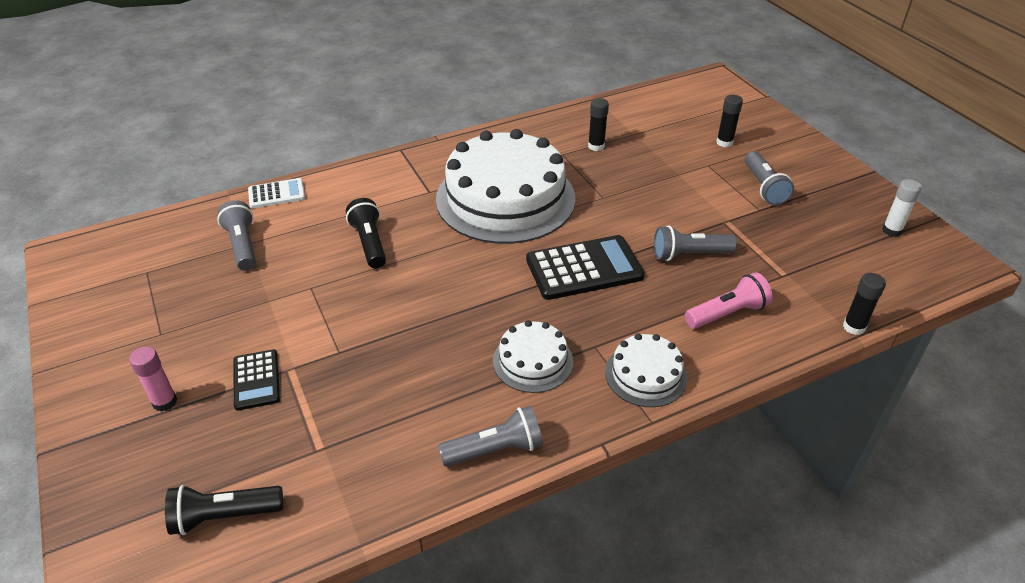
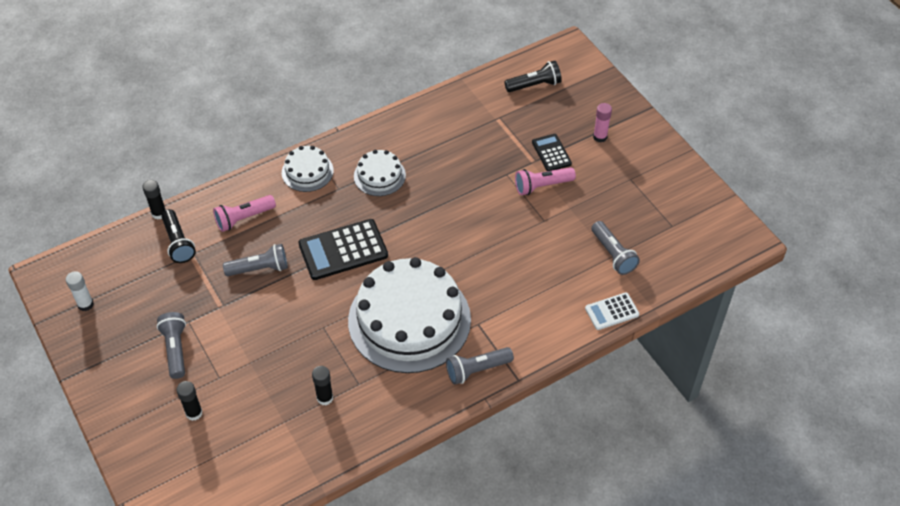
camera: 175 degrees right, 10 degrees up
(293, 331) = (542, 186): none -> pink flashlight
(369, 243) = (513, 263): black flashlight -> black flashlight (178, 243)
(495, 450) = (399, 124): grey flashlight -> grey flashlight (477, 370)

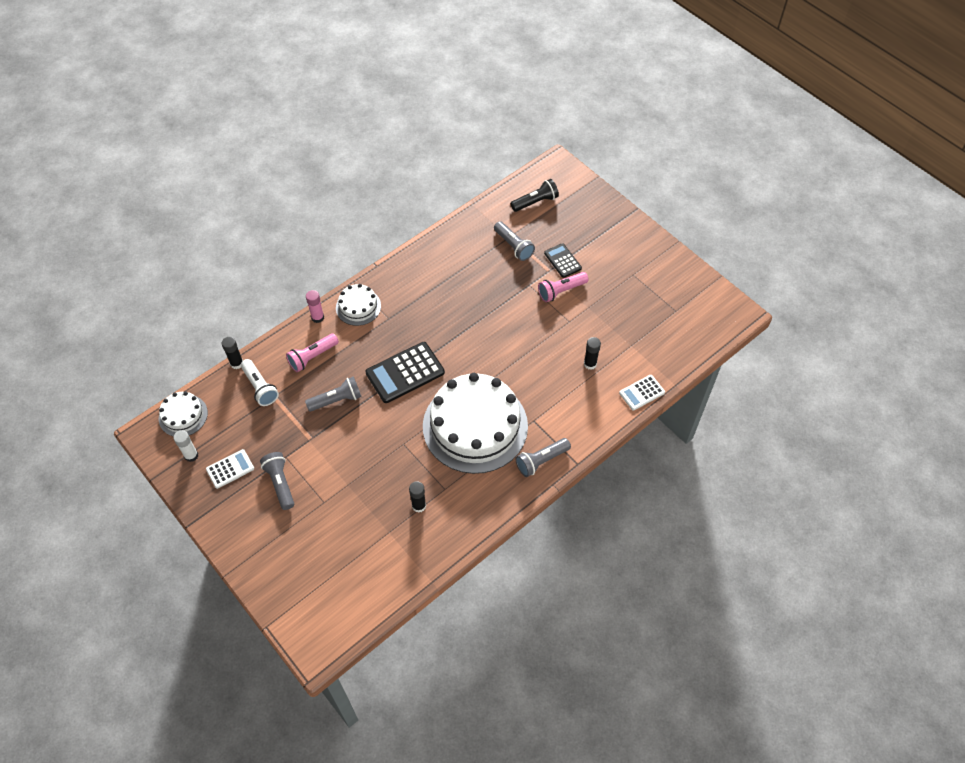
camera: 10 degrees left, 5 degrees up
(124, 325) = (230, 469): none -> white calculator
(178, 243) = (260, 387): black flashlight -> white flashlight
(194, 413) = (309, 537): black glue stick -> black glue stick (590, 364)
(379, 176) = (421, 302): white cake -> white cake (183, 415)
(600, 137) = (600, 241): pink glue stick -> pink glue stick (317, 317)
(613, 254) = (632, 343): grey flashlight -> grey flashlight (513, 246)

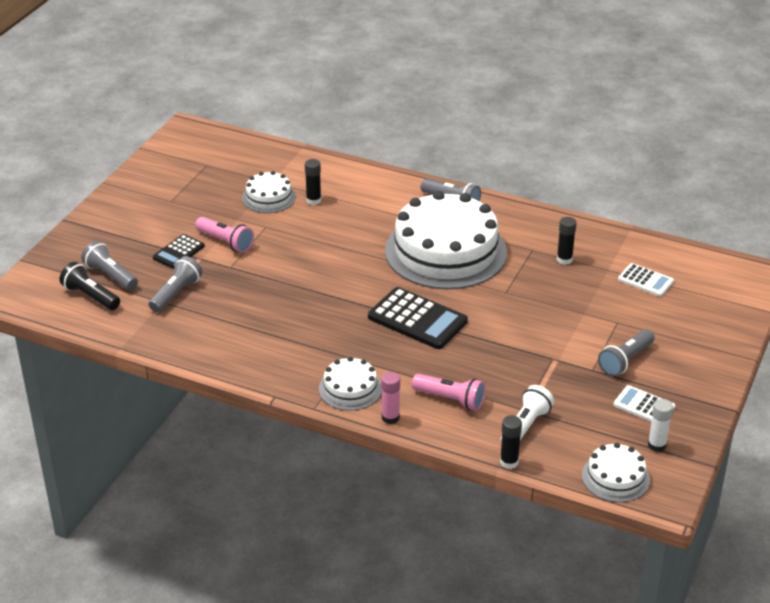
camera: 115 degrees left, 20 degrees down
(337, 400) = (492, 358): grey flashlight -> grey flashlight (110, 275)
(608, 336) = (269, 197): none -> white cake
(642, 393) = (327, 163): white calculator -> white calculator (645, 280)

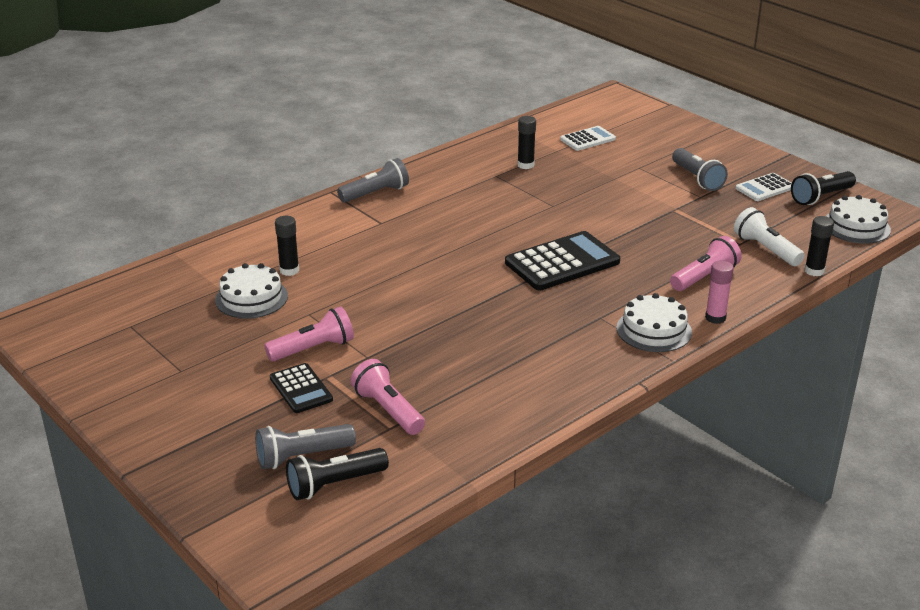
camera: 65 degrees left, 5 degrees down
(176, 294) = (388, 410): grey flashlight -> pink flashlight
(445, 251) = (459, 218): white cake -> none
(657, 445) = (821, 197): white glue stick -> black flashlight

